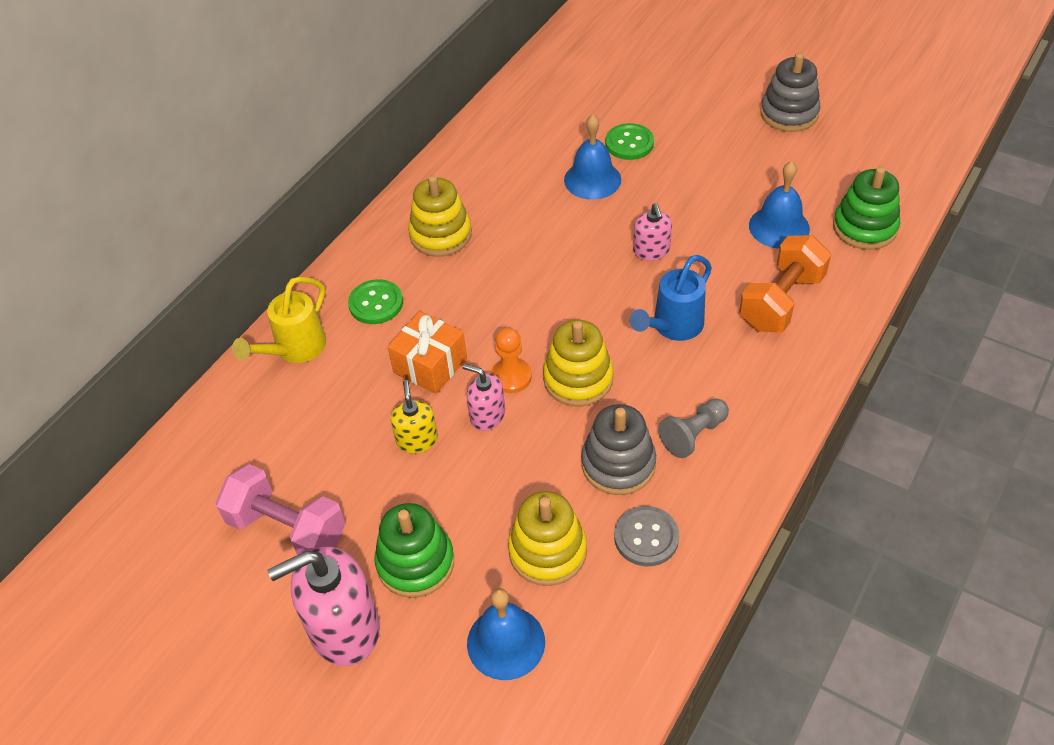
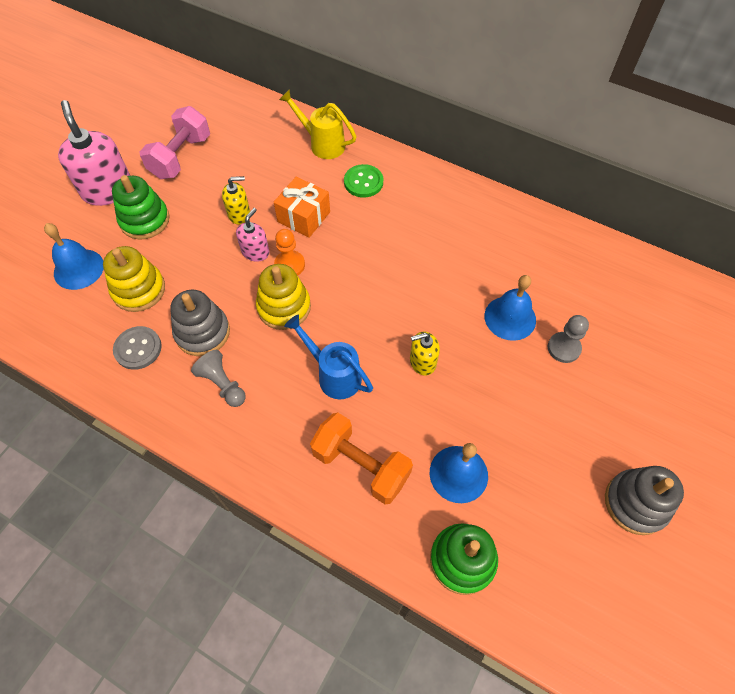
camera: 85 degrees right, 10 degrees up
(440, 235) = (435, 215): yellow stacking toy -> none
(629, 143) = (563, 348): green button -> grey pawn
(651, 251) = (422, 362): pink soap dispenser -> yellow soap dispenser

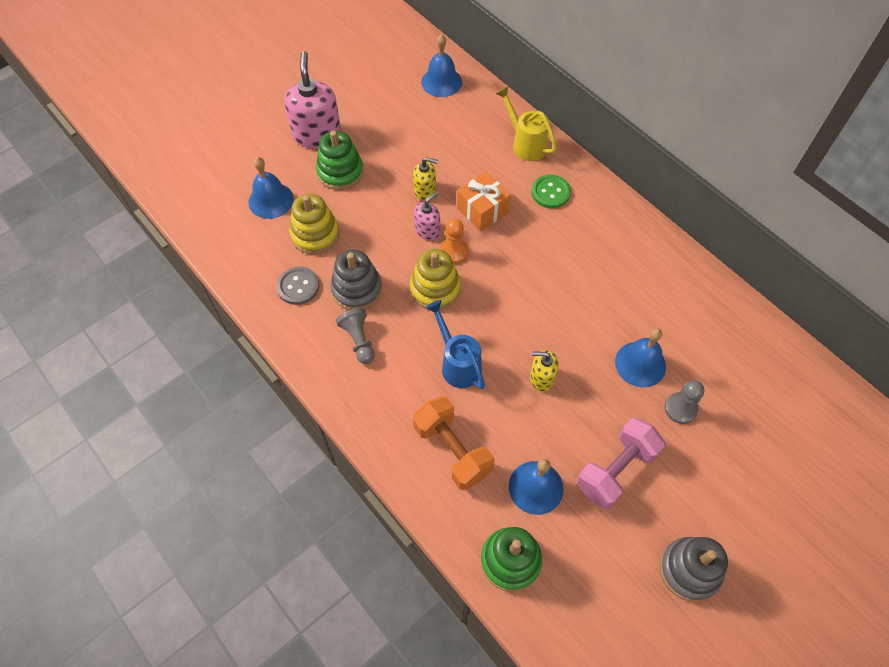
camera: 20 degrees right, 0 degrees up
(181, 157) = (391, 121): pink dumbbell -> pink dumbbell (616, 470)
(219, 107) = (441, 82): none -> blue bell

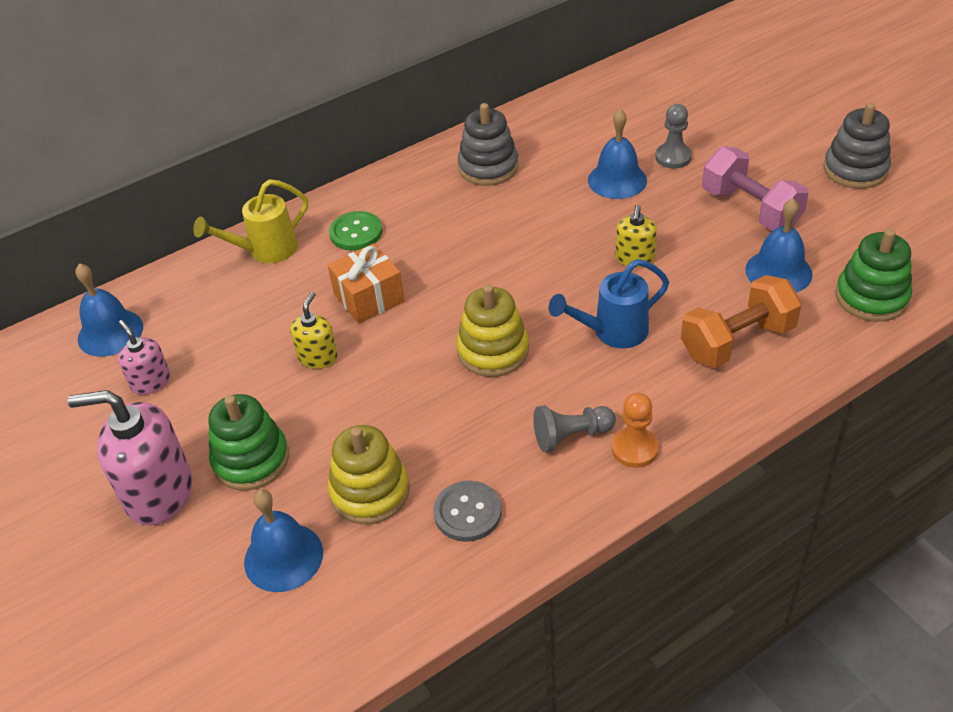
camera: 80 degrees left, 15 degrees down
(357, 289) = (482, 438): grey stacking toy -> grey stacking toy (488, 167)
(427, 230) = (391, 356): pink soap dispenser -> pink soap dispenser (151, 382)
(454, 251) = (433, 330): orange pawn -> orange pawn (634, 449)

